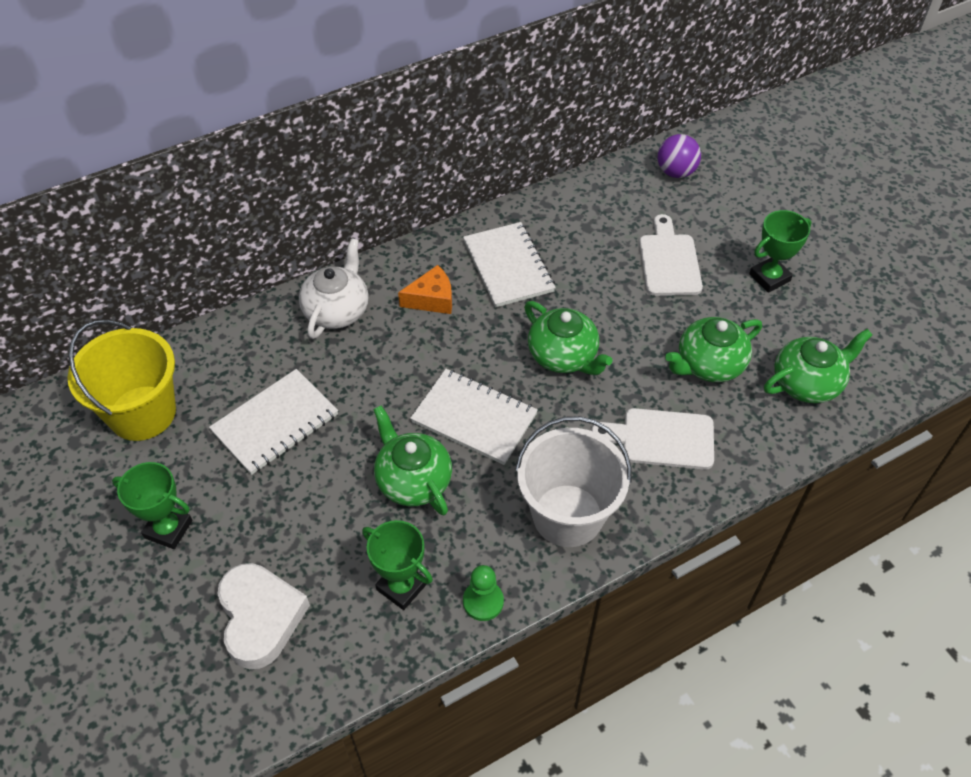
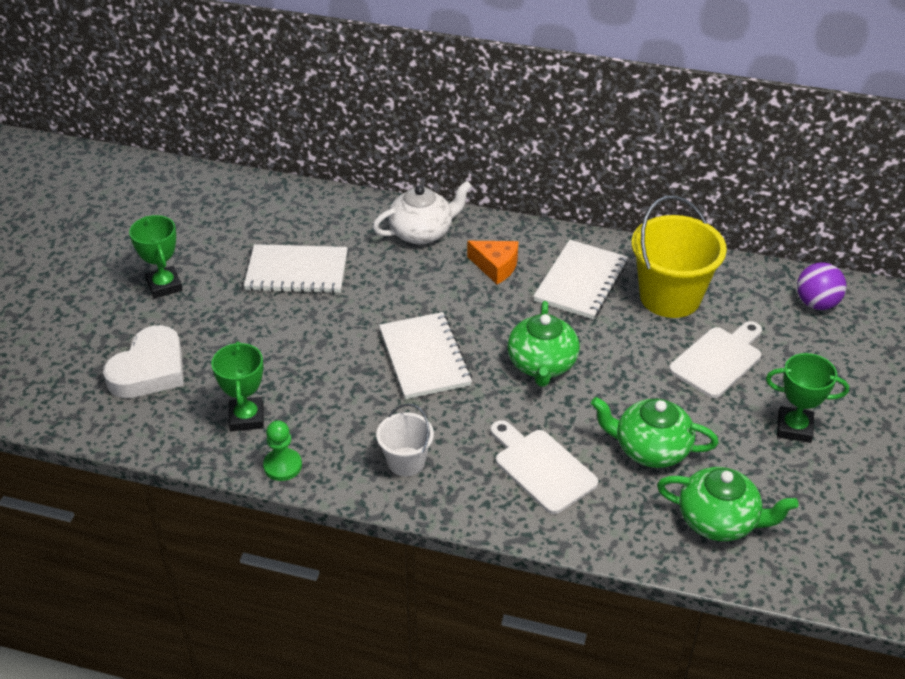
camera: 45 degrees right, 10 degrees down
(142, 413) = (231, 213): yellow bucket -> yellow bucket (670, 297)
(413, 480) = (335, 364): green teapot -> none
(567, 515) = (406, 461): white bucket -> white bucket, size x0.54

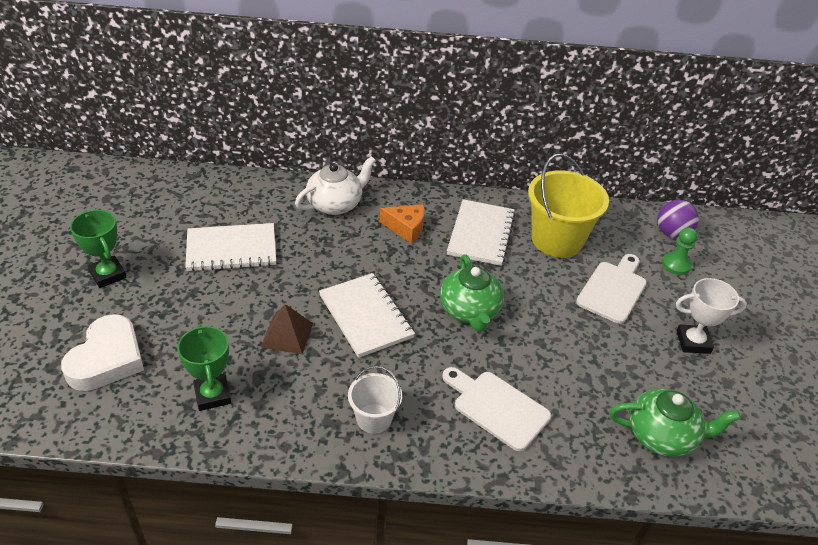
camera: 15 degrees left, 0 degrees up
(282, 466) = (258, 439): green pawn -> green pawn (676, 265)
(336, 367) = (287, 335): none -> brown pyramid
(650, 449) = (584, 377): green teapot -> none
(794, 428) = (693, 342): green trophy -> white trophy

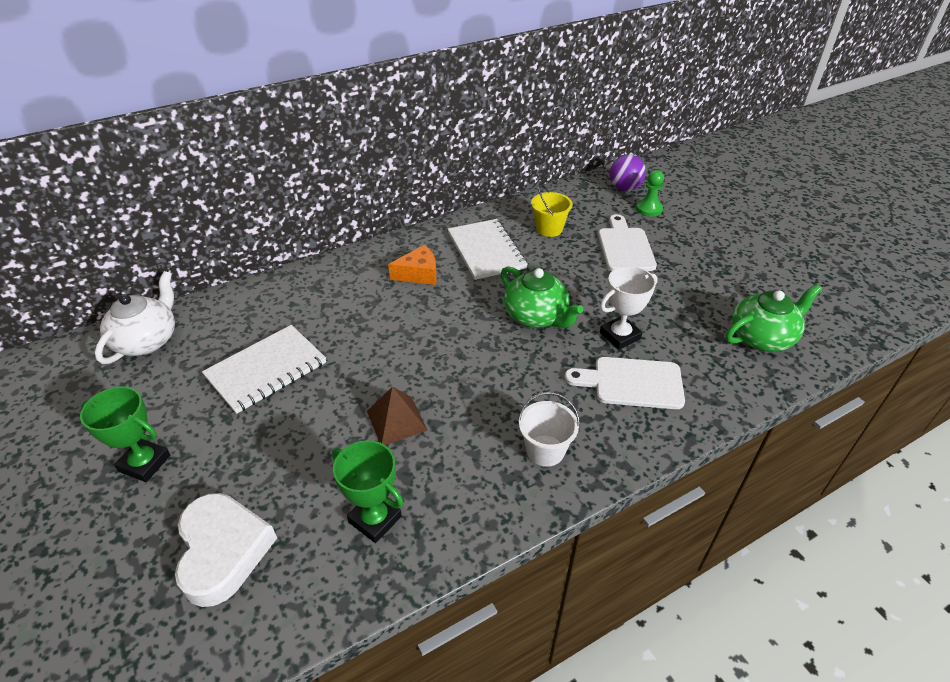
camera: 30 degrees left, 0 degrees up
(335, 204) = (334, 282): white teapot -> white teapot (147, 340)
(366, 316) = (454, 365): white notebook -> none
(557, 240) = (549, 229): yellow bucket -> yellow bucket, size x0.54
(693, 342) = (714, 258): white trophy -> white trophy (620, 336)

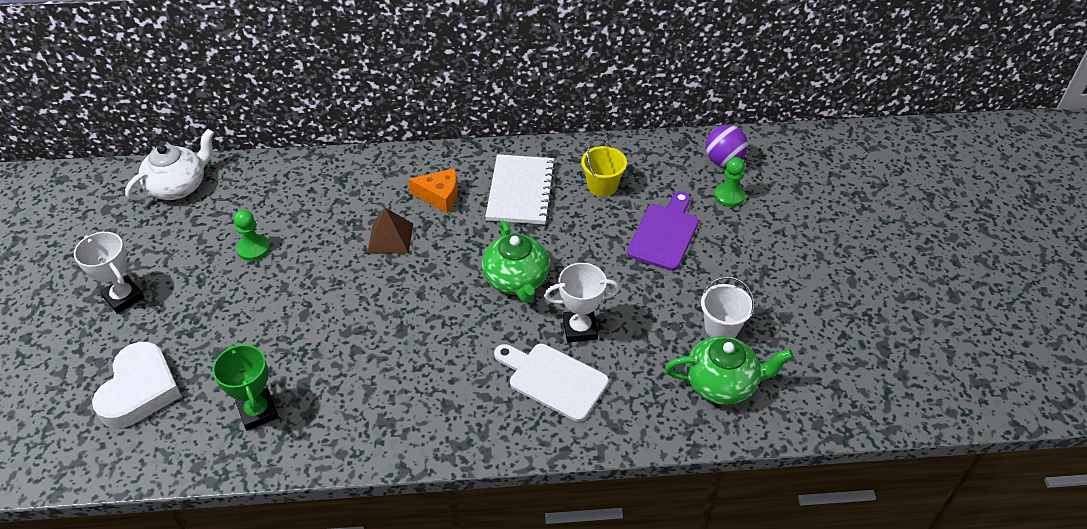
camera: 25 degrees right, 5 degrees up
(144, 463) = (123, 297): green trophy -> white trophy
(266, 370) = (253, 248): white notebook -> green pawn
(396, 420) = (327, 335): brown pyramid -> brown pyramid (390, 238)
(545, 450) = (428, 410): white bucket -> white bucket (721, 327)
(625, 247) = (664, 233): white cutting board -> purple cutting board

